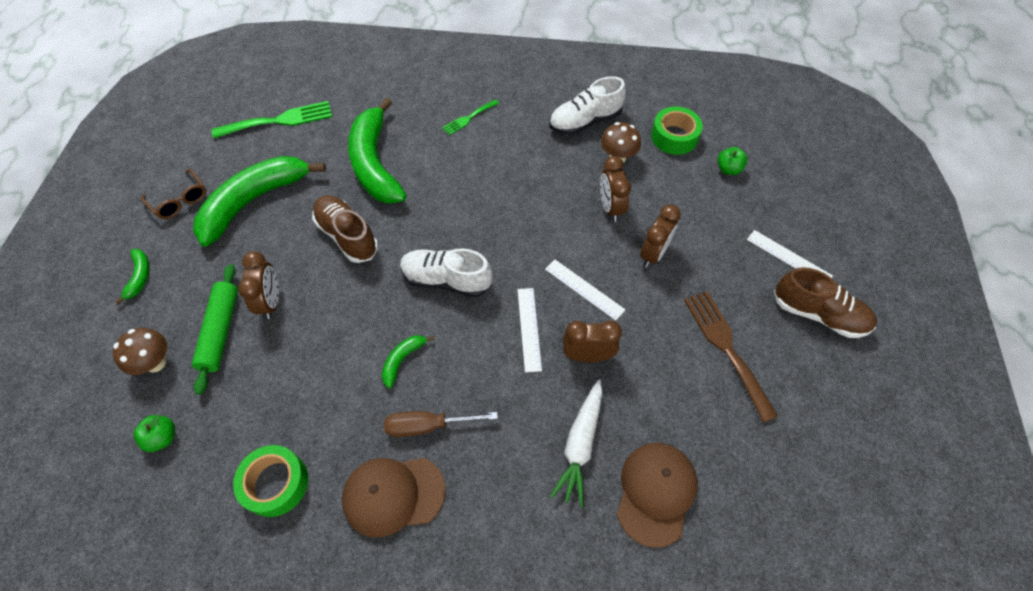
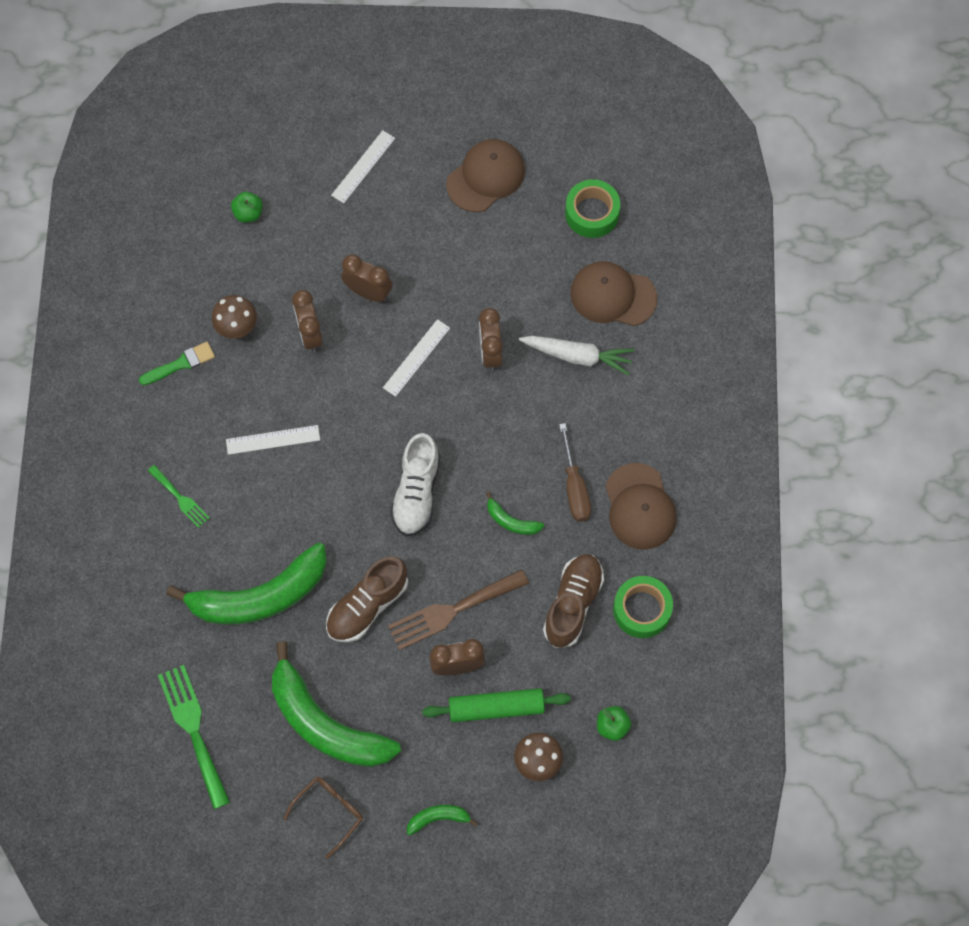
camera: 95 degrees left, 10 degrees up
(529, 329) = (466, 407): white ruler -> white ruler (273, 440)
(585, 122) = (181, 364): white shoe -> green brush
(610, 207) = (310, 334): brown clock -> brown clock turned 90 degrees clockwise
(674, 137) = (201, 267): green tape -> green tape (592, 213)
(726, 347) = (470, 231): brown fork -> brown fork (452, 611)
(793, 367) = (486, 177): none -> brown cap
(818, 314) = (427, 149): brown shoe -> brown shoe (572, 604)

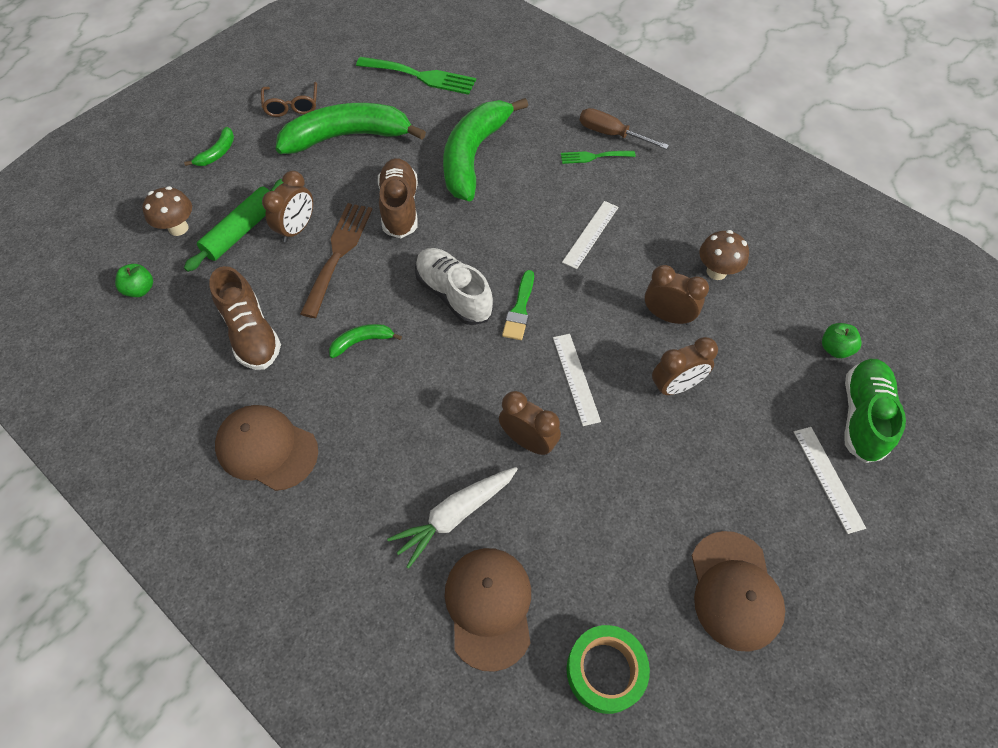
camera: 130 degrees right, 10 degrees down
(181, 364) = (711, 218): green brush -> green brush (519, 309)
(295, 170) = (862, 416): none -> green shoe
(574, 487) = (338, 410): brown screwdriver -> brown screwdriver (611, 134)
(613, 295) = (489, 607): brown cap -> brown cap turned 60 degrees counterclockwise
(642, 610) = (189, 378): green tape -> none

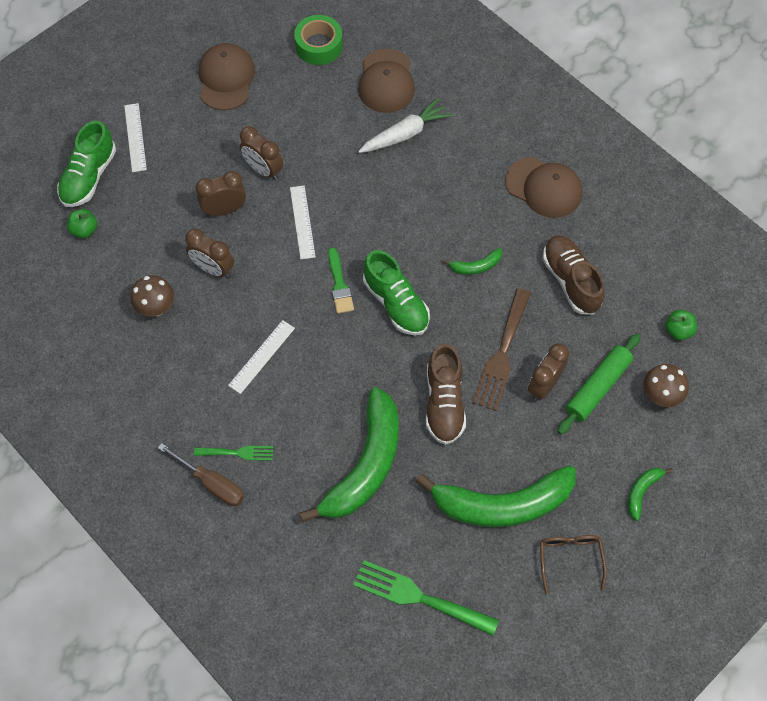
camera: 175 degrees left, 5 degrees up
(454, 295) = (396, 303): white shoe -> green shoe
(519, 309) = (339, 285): green brush -> green brush turned 150 degrees clockwise
(528, 441) = (347, 178): brown clock -> brown clock (263, 170)

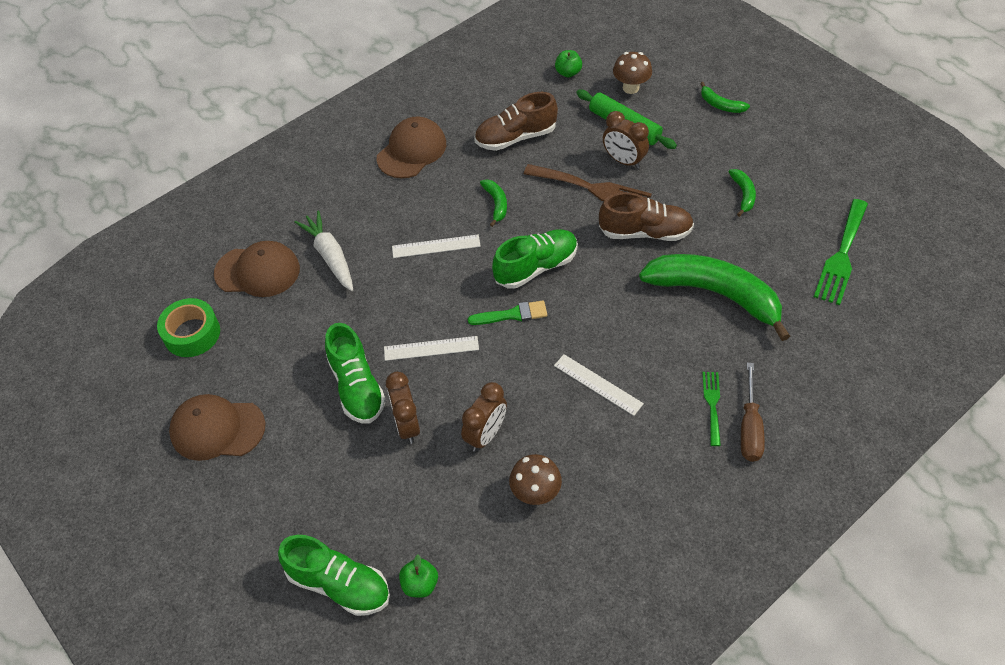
camera: 85 degrees left, 10 degrees down
(135, 137) = (286, 530): white ruler -> white ruler (436, 246)
(212, 483) = (749, 428): brown screwdriver -> brown screwdriver turned 150 degrees clockwise
(263, 170) = (357, 387): brown clock -> green shoe
(501, 504) = (743, 195): green banana -> green banana, size x0.42
(570, 559) = (788, 152): brown glasses -> none

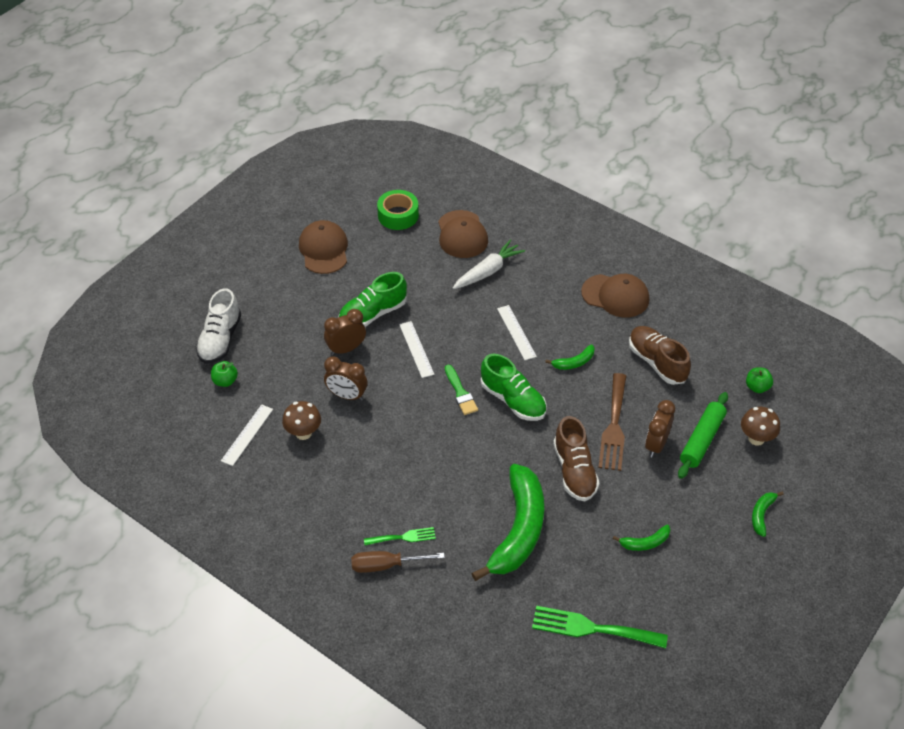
camera: 75 degrees right, 5 degrees down
(339, 584) = (220, 339): green shoe -> white shoe
(598, 384) = (406, 458): white ruler -> white ruler (247, 435)

